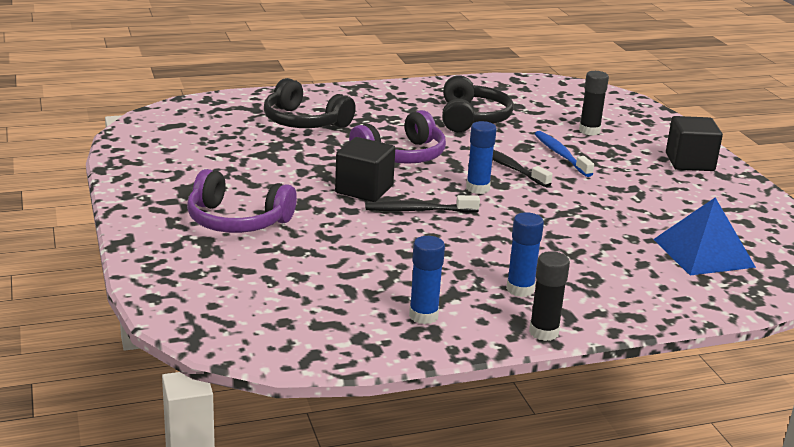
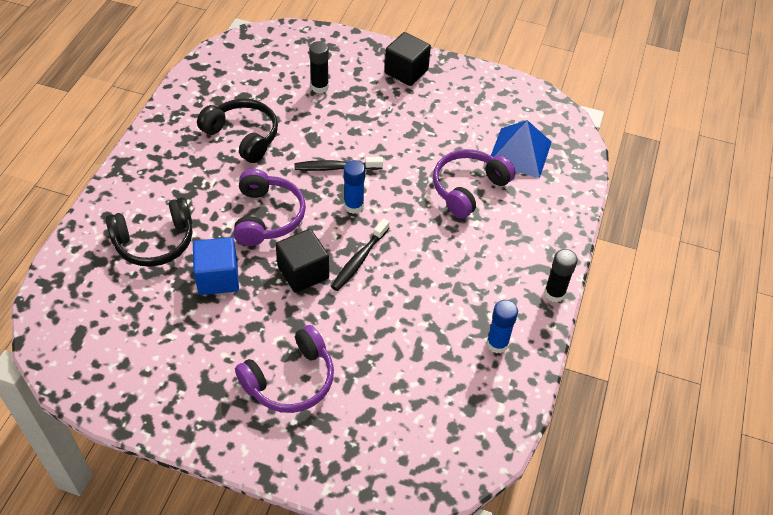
camera: 55 degrees left, 25 degrees up
(304, 156) = (218, 278): none -> blue cube
(520, 289) = (500, 272): blue glue stick -> none
(560, 154) = (341, 127): blue toothbrush -> none
(601, 238) = (468, 188): none -> purple headphones

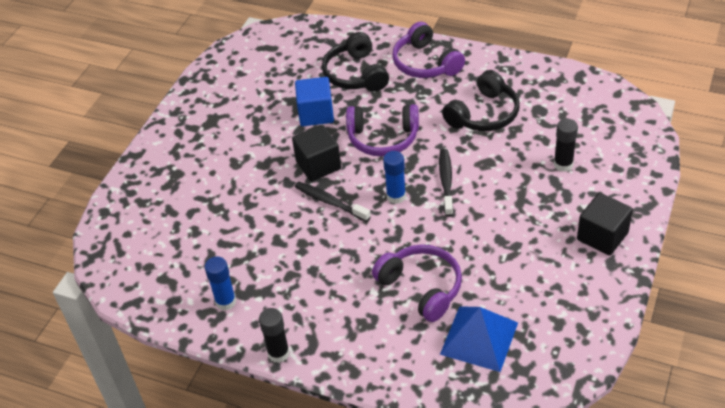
camera: 100 degrees right, 5 degrees down
(290, 380) = (211, 163): purple headphones -> purple headphones (425, 63)

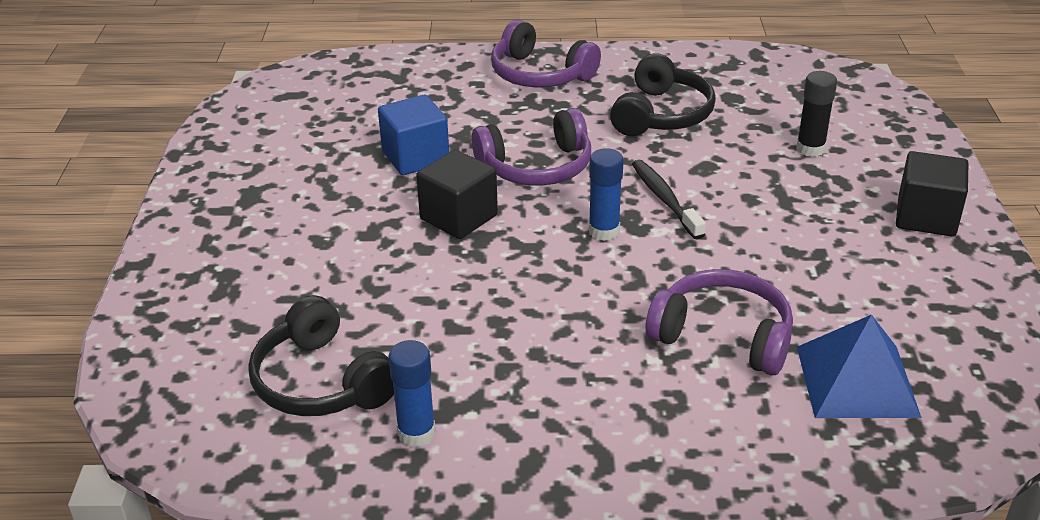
camera: 25 degrees left, 10 degrees down
(278, 353) = (555, 486): black glue stick -> none
(330, 202) = (507, 259): black toothbrush -> none
(355, 74) = (446, 102): black headphones -> black headphones (322, 381)

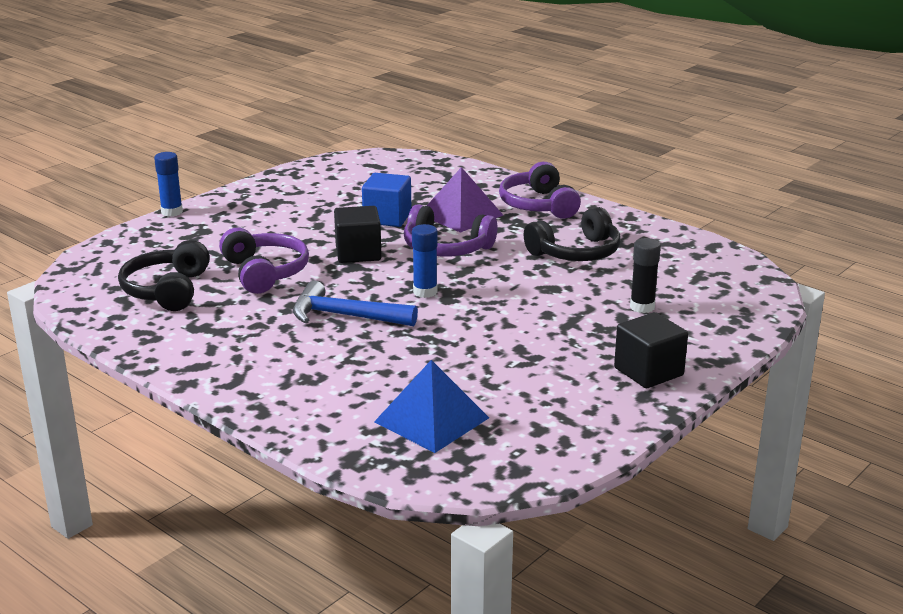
camera: 40 degrees right, 10 degrees down
(416, 433) = (170, 329): blue glue stick -> blue glue stick (172, 212)
(484, 119) = (461, 214): none -> purple pyramid
(576, 304) = (345, 316): none -> blue hammer
(664, 199) = (491, 292): black toothbrush -> none
(723, 336) = (396, 365): purple headphones -> purple headphones (265, 272)

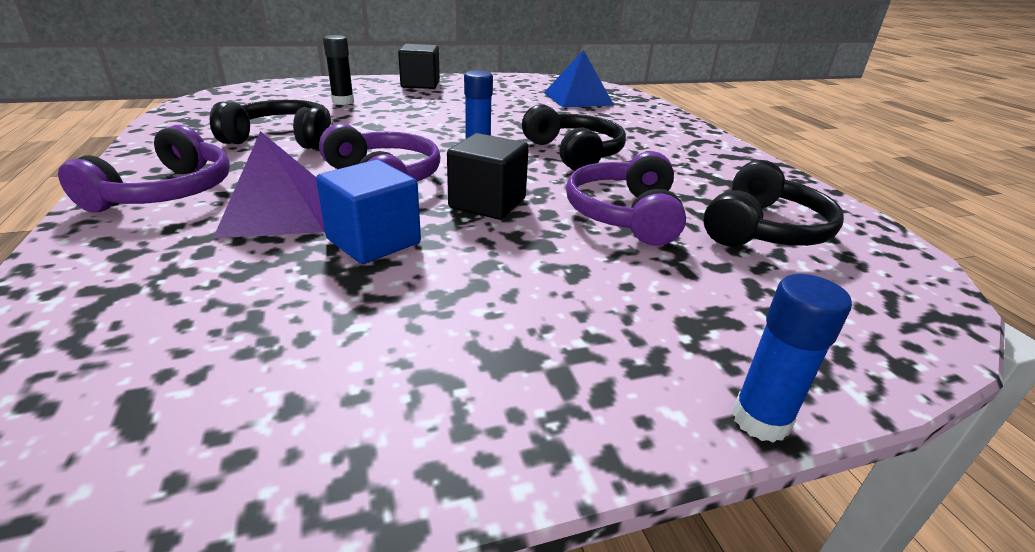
camera: 150 degrees left, 5 degrees up
(345, 316) = (574, 153): blue hammer -> black headphones

